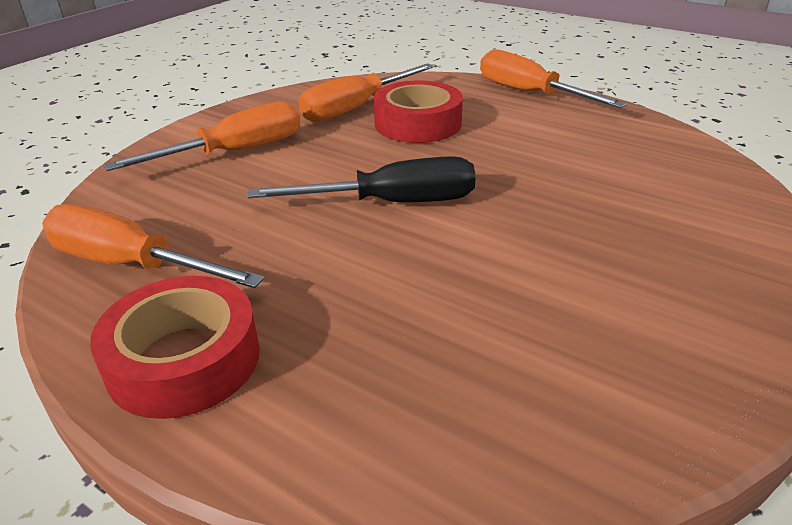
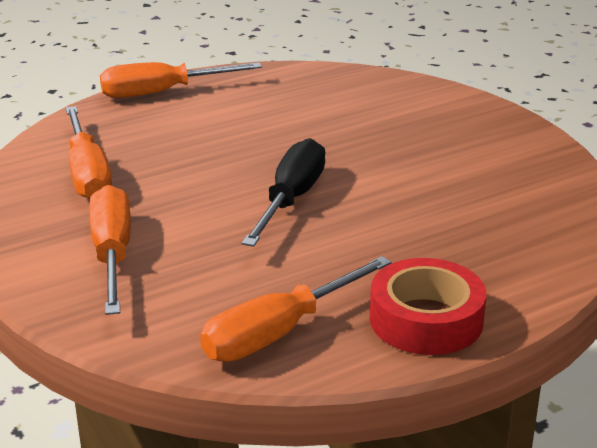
camera: 65 degrees left, 5 degrees down
(418, 123) = (161, 154): red tape -> none

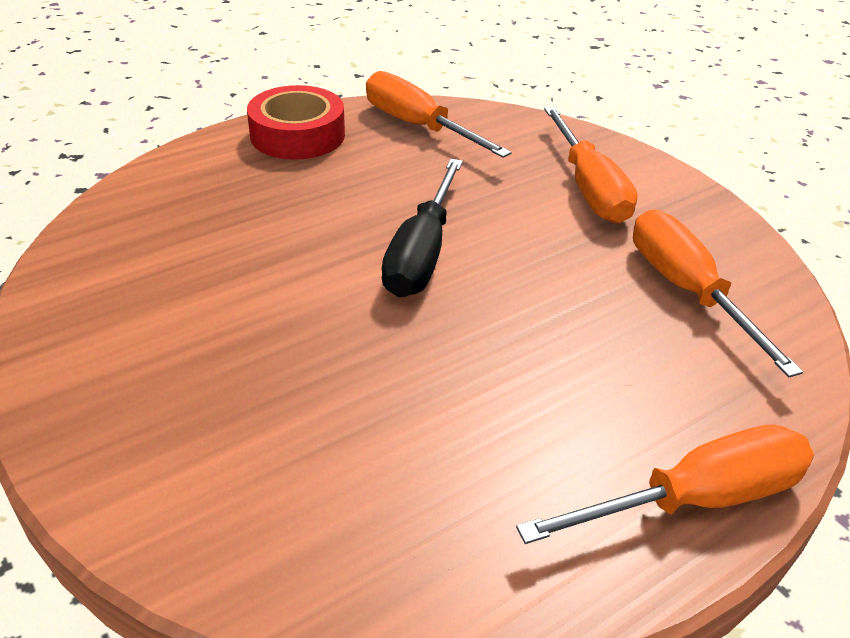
camera: 175 degrees right, 10 degrees up
(279, 332) = (418, 126): orange screwdriver -> orange screwdriver turned 90 degrees counterclockwise

